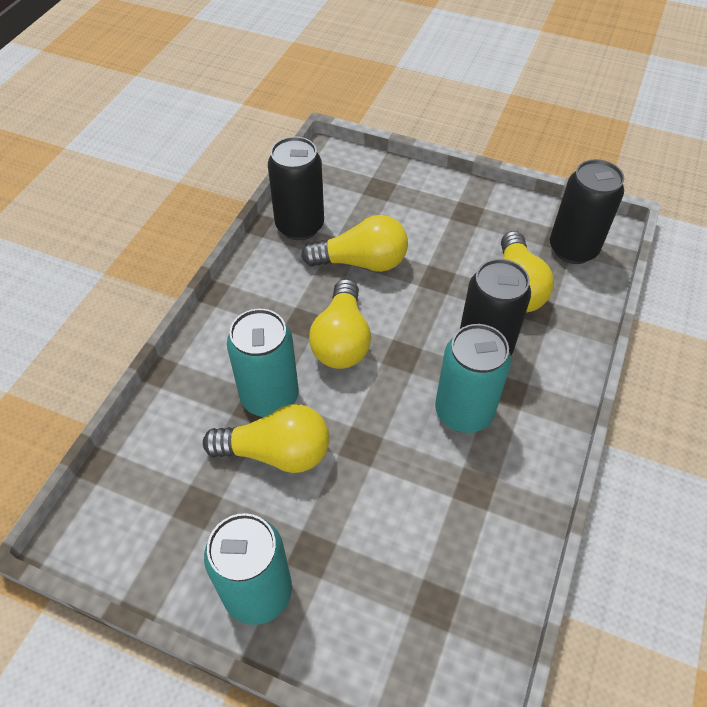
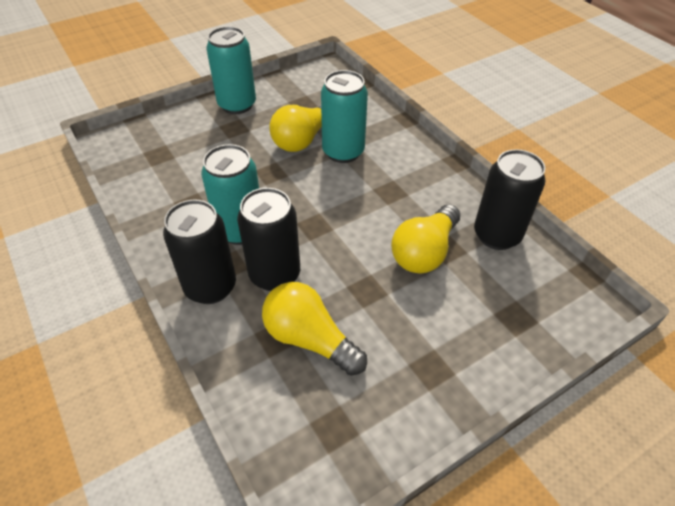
camera: 125 degrees right, 5 degrees down
(342, 340) = (356, 202): yellow light bulb -> none
(573, 249) = (312, 428): black can -> black can (210, 287)

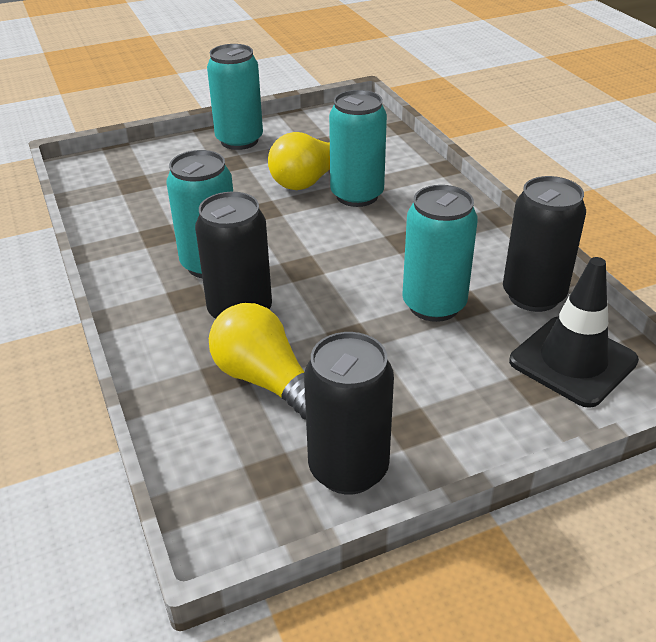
camera: 10 degrees right, 10 degrees down
(210, 287) = (160, 317): black can -> black can (348, 469)
(424, 252) = (434, 305): yellow light bulb -> turquoise can
(538, 293) = (573, 361): none -> black traffic cone

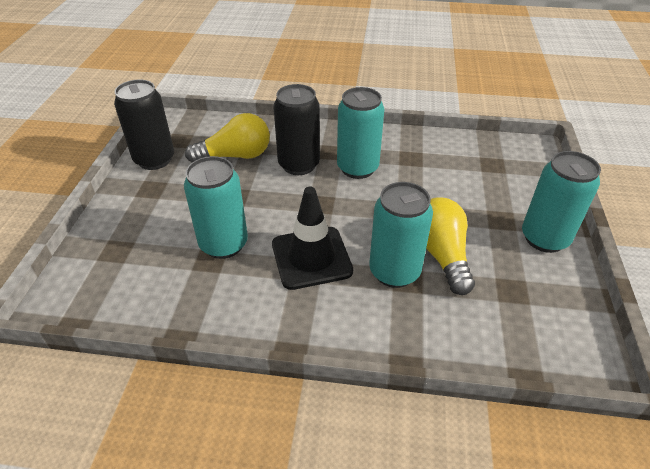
camera: 120 degrees right, 5 degrees up
(533, 296) = (178, 302): black can -> none
(573, 361) = (109, 279): black traffic cone -> black traffic cone (311, 257)

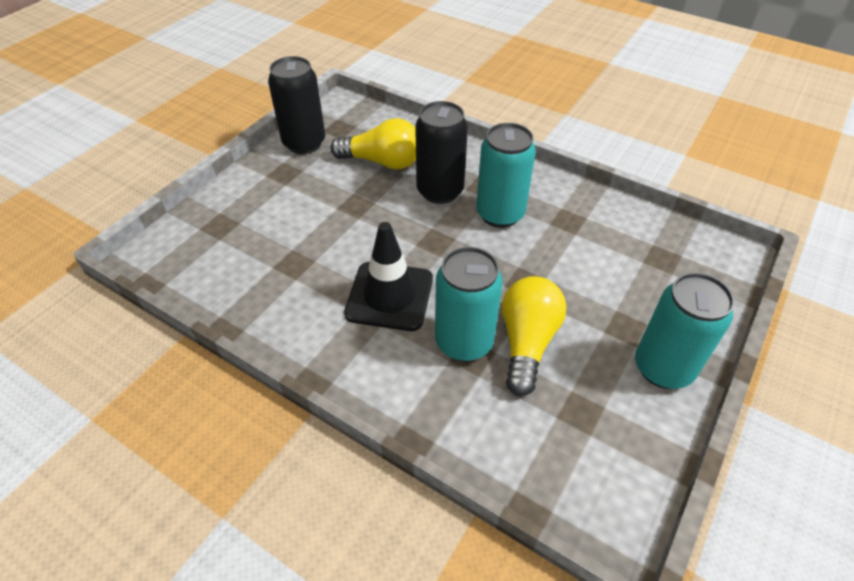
camera: 25 degrees right, 5 degrees up
(224, 244) = (315, 252): turquoise can -> none

